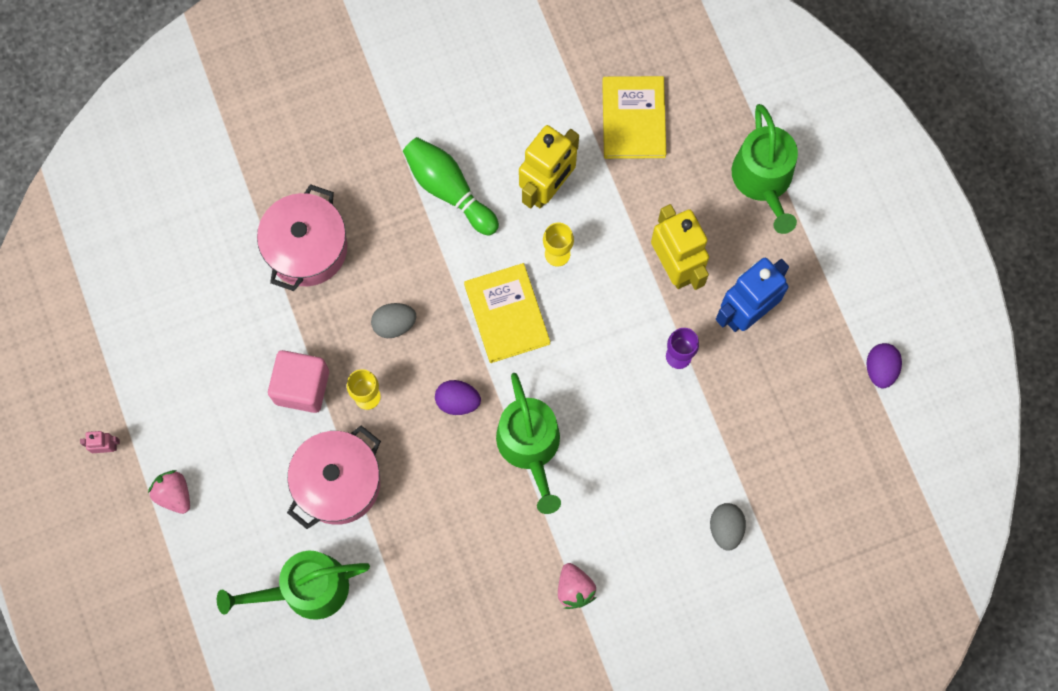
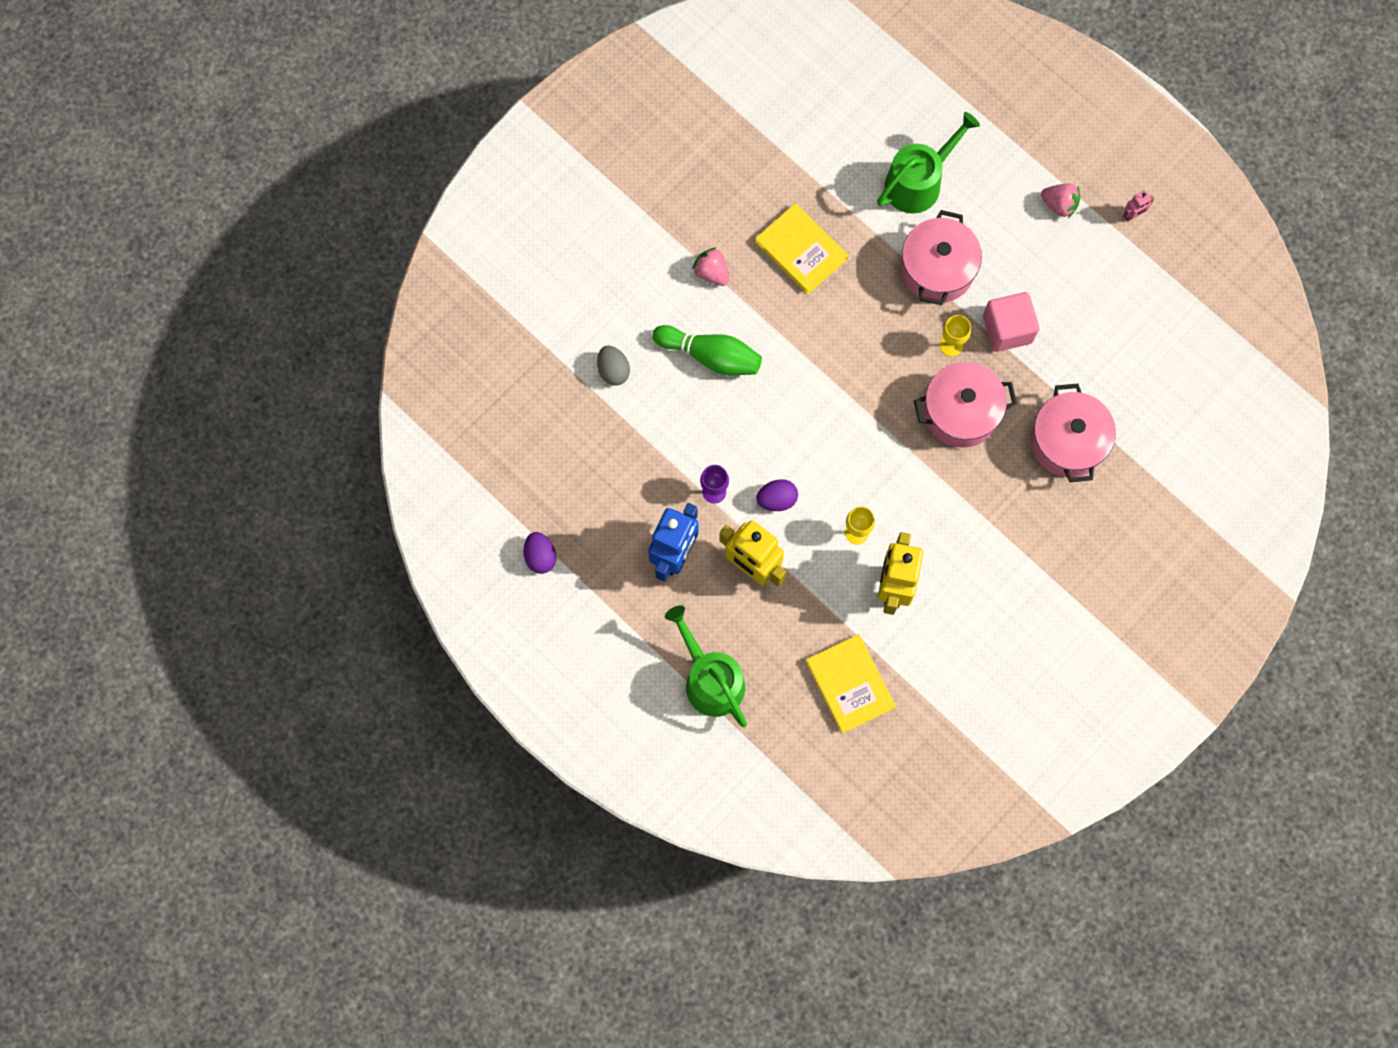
camera: 155 degrees right, 0 degrees up
(394, 324) = (961, 412): grey egg -> pink pot
(449, 190) = (976, 546): green bowling pin -> green bowling pin (710, 356)
(458, 401) = (876, 374): purple egg -> purple egg (777, 499)
(507, 314) = (873, 462): yellow book -> yellow book (801, 250)
(530, 446) = (800, 364): green watering can -> none

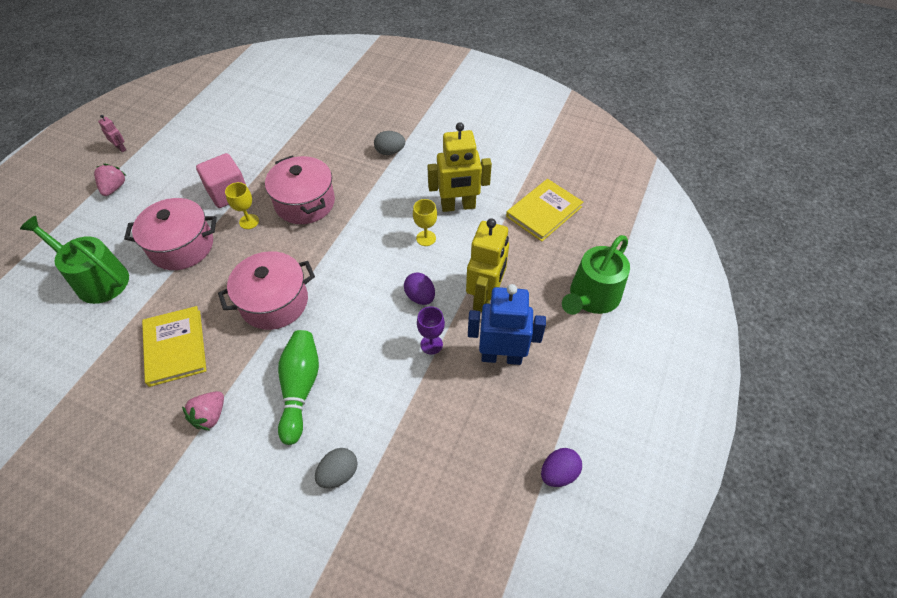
camera: 110 degrees left, 20 degrees down
(801, 250) = (175, 347): yellow book -> yellow book turned 45 degrees counterclockwise
(1018, 535) = (390, 152): none -> grey egg
(1067, 442) = (311, 143): pink pot -> pink pot (274, 302)

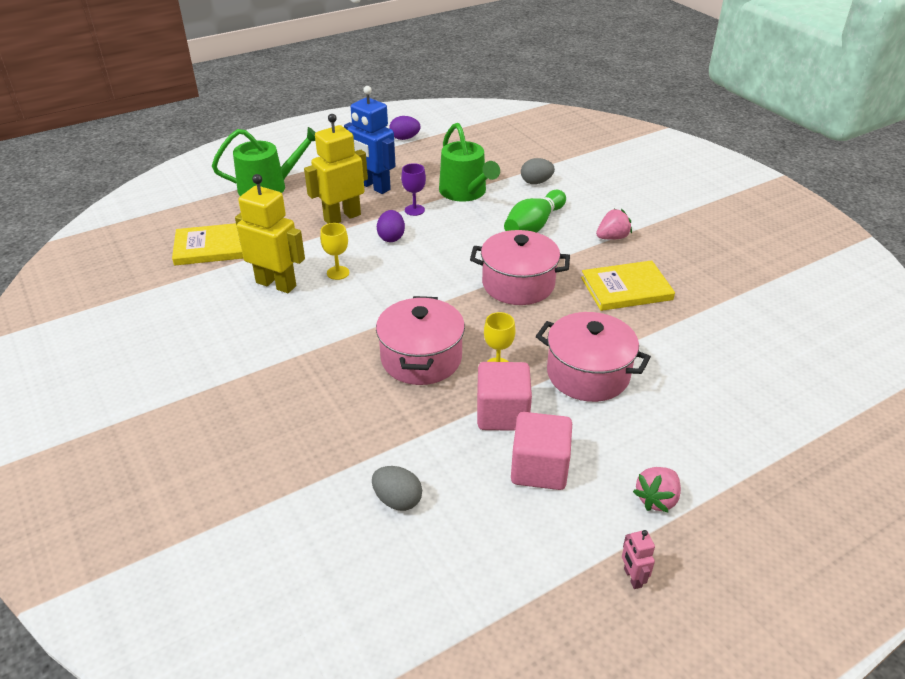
camera: 145 degrees left, 15 degrees down
(97, 279) = (696, 380): green watering can -> green watering can (465, 192)
(175, 347) = (626, 288): yellow book -> yellow book turned 60 degrees clockwise
(190, 174) = (539, 468): none -> pink cube
(390, 152) = (271, 371): grey egg -> grey egg (397, 500)

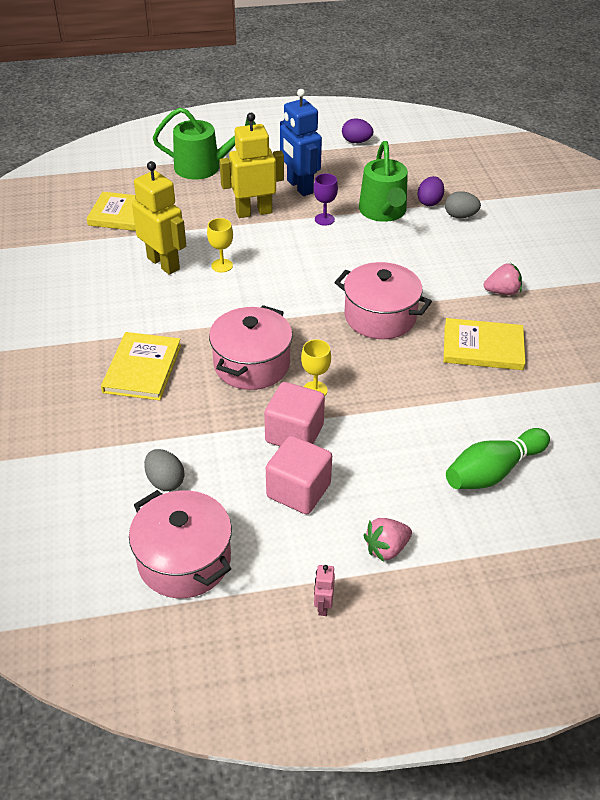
camera: 20 degrees right, 5 degrees up
(310, 392) = (142, 368): none -> yellow book
(391, 237) = (288, 242): purple egg -> purple egg (429, 202)
(534, 225) = (430, 261): green bowling pin -> green bowling pin (493, 471)
(588, 374) = (394, 419): pink pot -> pink pot (184, 560)

